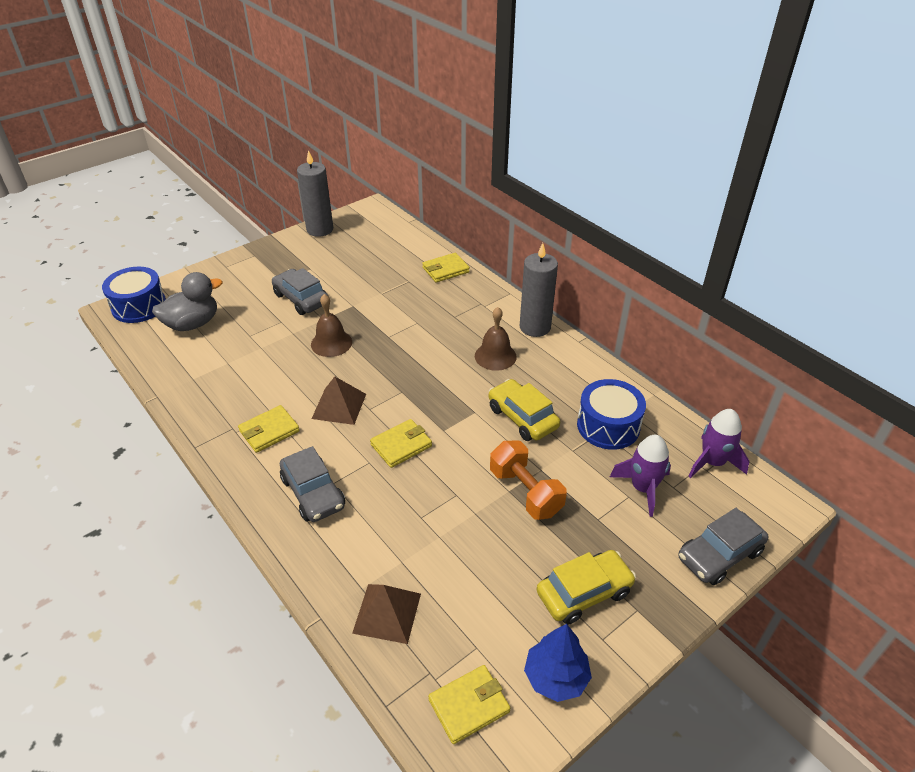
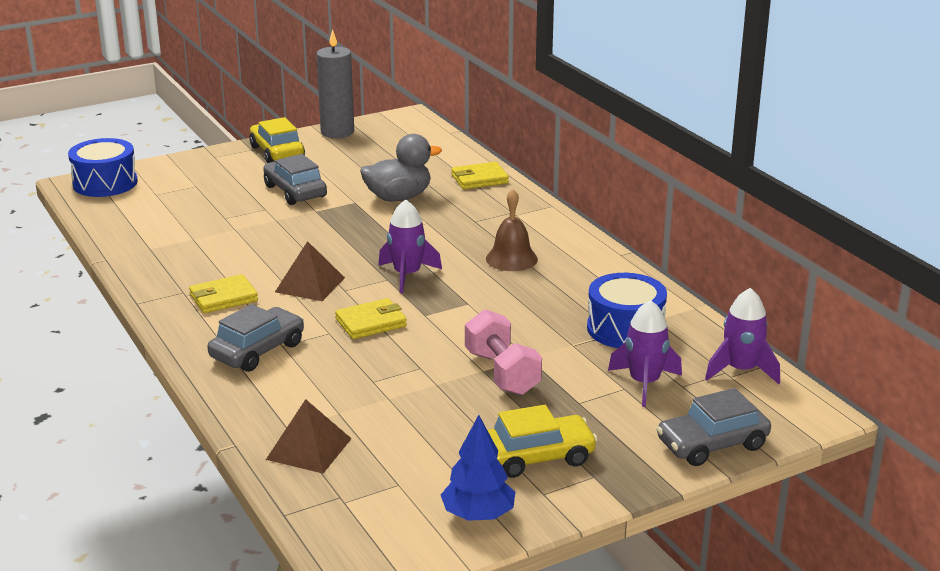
camera: 10 degrees right, 15 degrees down
(192, 324) = (162, 203): grey duck -> grey duck (398, 197)
(313, 493) = (257, 351): grey car -> grey car turned 120 degrees counterclockwise
(331, 343) = (318, 232): brown bell -> none
(417, 385) = (407, 275): none -> purple rocket
(469, 705) = (374, 524): yellow wallet -> none
(522, 417) = (523, 313): yellow car -> yellow car (277, 152)
(525, 492) = (502, 373): orange dumbbell -> pink dumbbell
(535, 327) = (571, 238): grey candle -> none

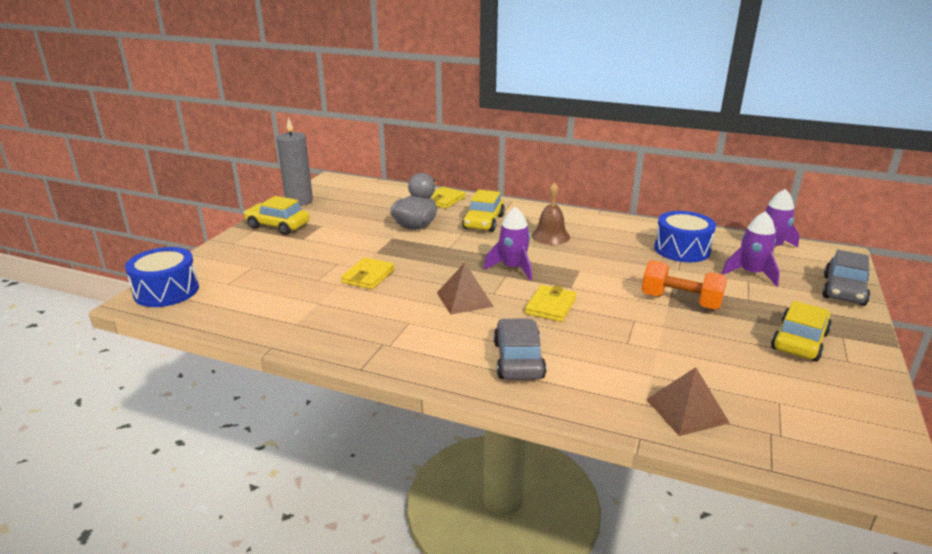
camera: 40 degrees left, 0 degrees up
(223, 298) = (422, 334): yellow wallet -> yellow wallet (368, 276)
(295, 191) = (338, 245): grey car -> none
(472, 218) = (483, 222): none -> yellow car
(478, 515) = (853, 395): blue tree -> none
(502, 373) = (680, 301): pink dumbbell -> orange dumbbell

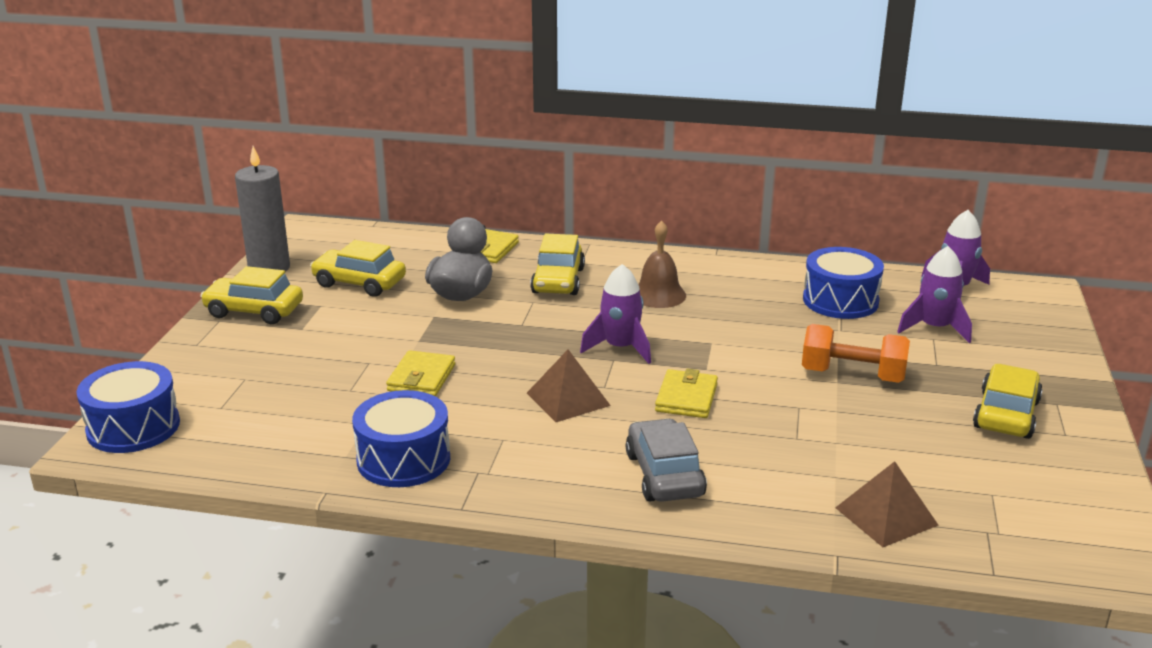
camera: 10 degrees left, 0 degrees up
(334, 330) = (403, 459): none -> blue drum
(352, 214) = (359, 283): none -> yellow car
(843, 290) = (1052, 341): grey car -> none

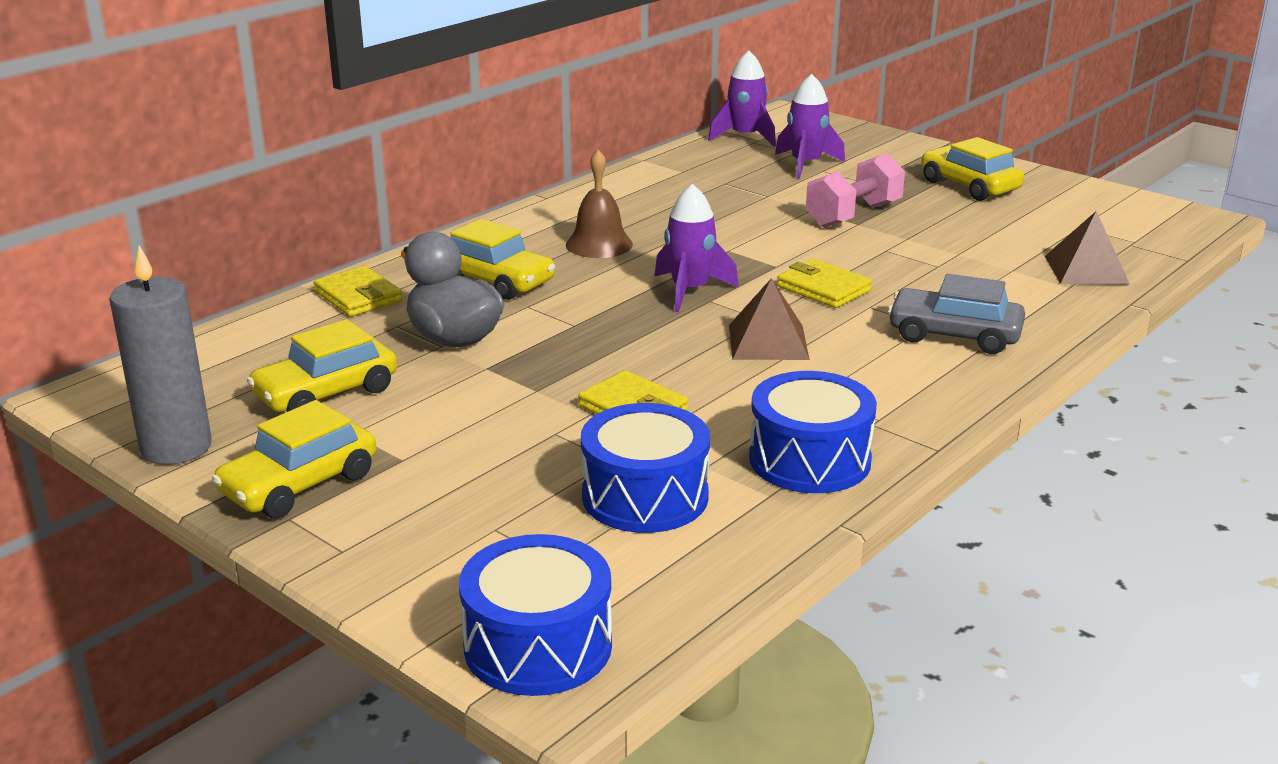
camera: 60 degrees left, 0 degrees up
(840, 301) = (713, 179): blue drum -> blue drum (645, 496)
(852, 375) = (853, 215): orange dumbbell -> pink dumbbell

